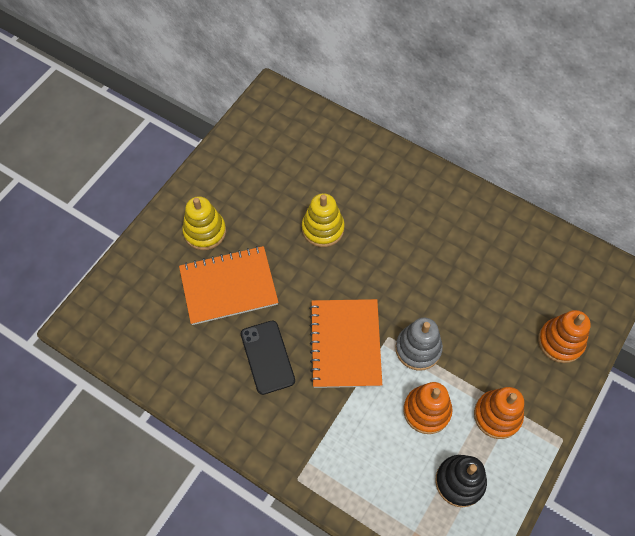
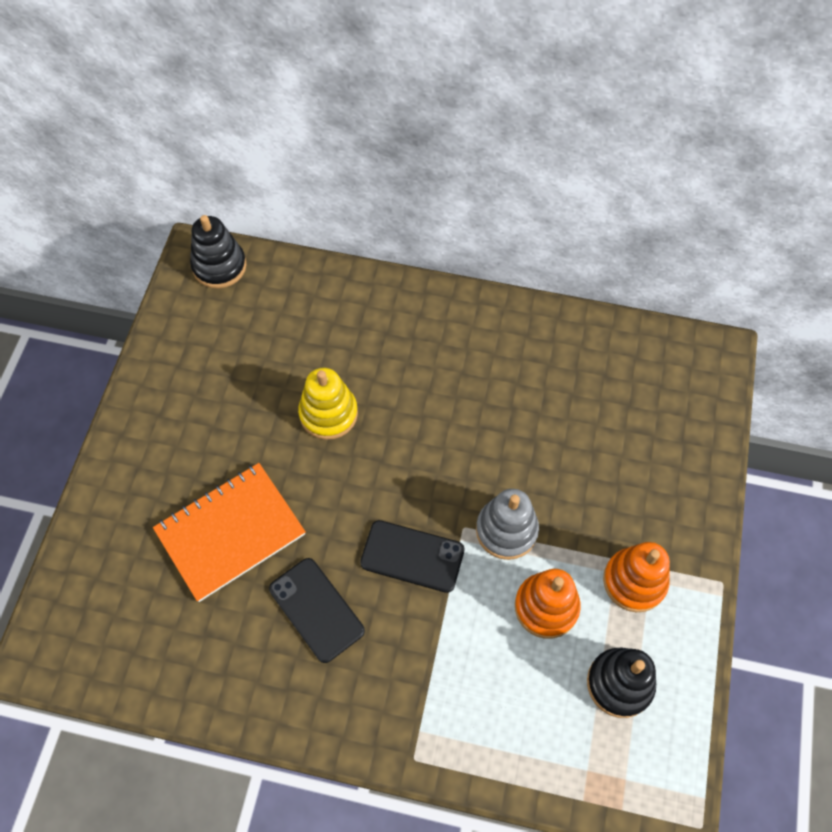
camera: 20 degrees left, 0 degrees up
(205, 231) = (171, 469): yellow stacking toy -> none
(284, 106) = (219, 266): none -> black stacking toy
(345, 344) = (412, 556): orange notebook -> black phone
(560, 341) = (676, 460): orange stacking toy -> none

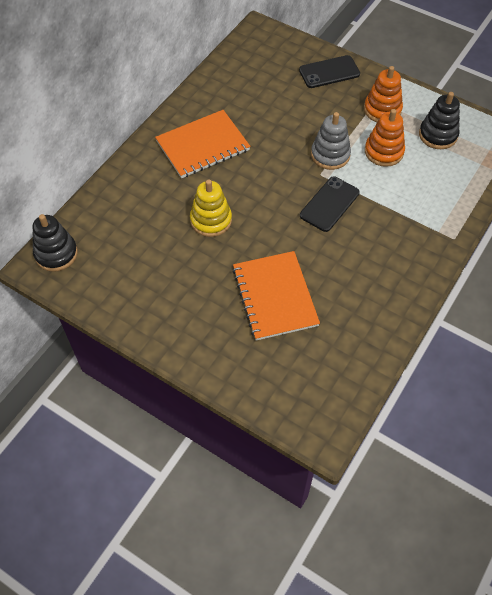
camera: 70 degrees left, 5 degrees down
(316, 609) = (346, 262): black phone -> black phone (329, 72)
(452, 359) = (203, 146): none -> orange notebook

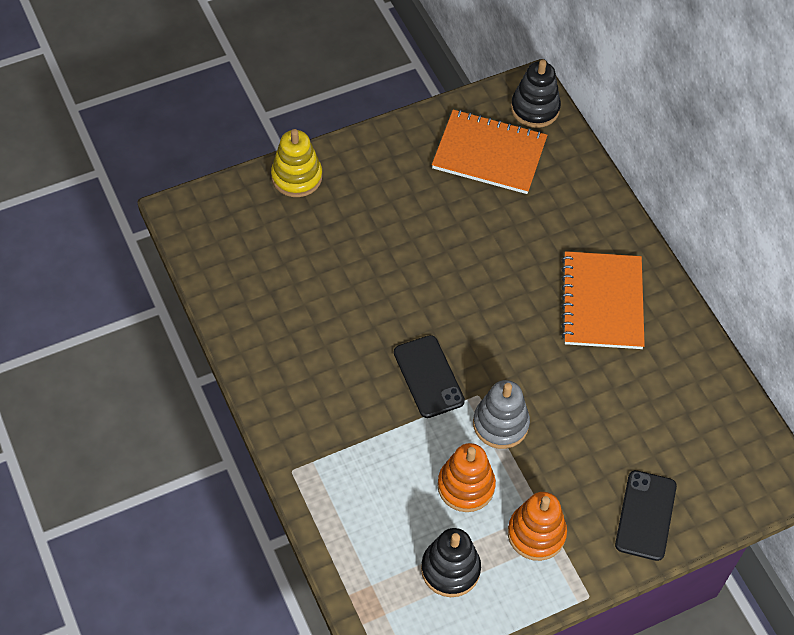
camera: 120 degrees right, 0 degrees up
(211, 220) = (486, 254): yellow stacking toy -> yellow stacking toy (296, 177)
(275, 296) = (349, 257): orange notebook -> orange notebook (489, 154)

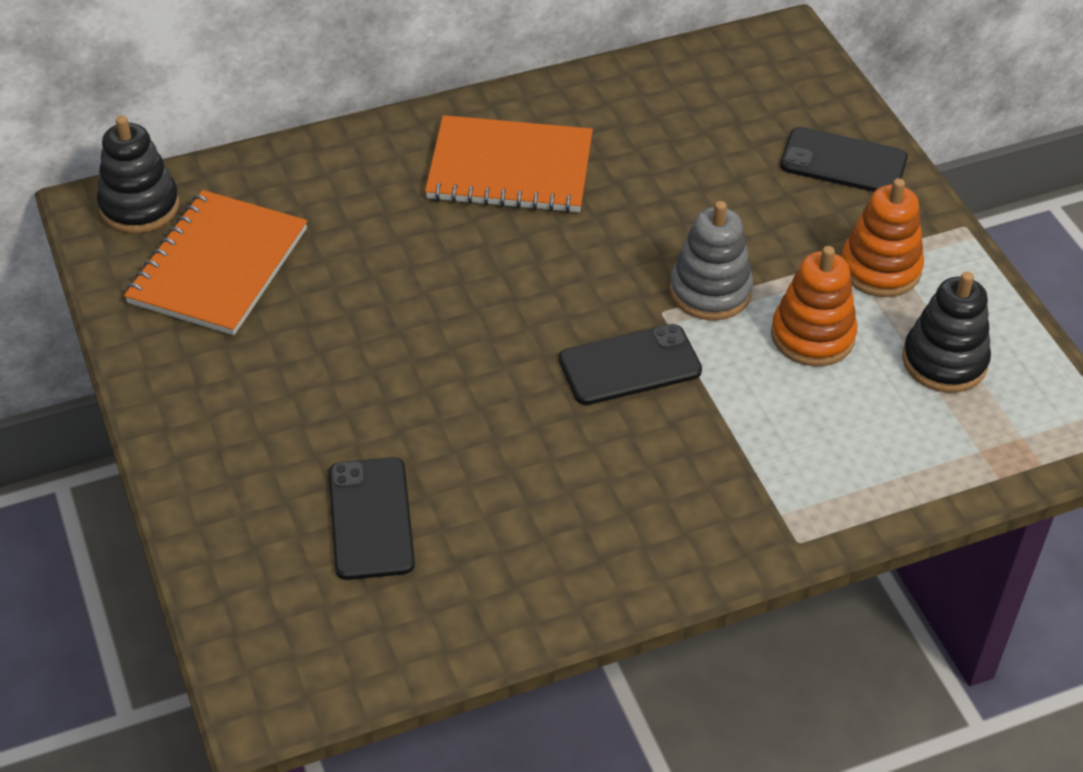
camera: 85 degrees left, 10 degrees down
(296, 177) = (215, 519): yellow stacking toy -> none
(300, 248) = (371, 518): none -> black phone

